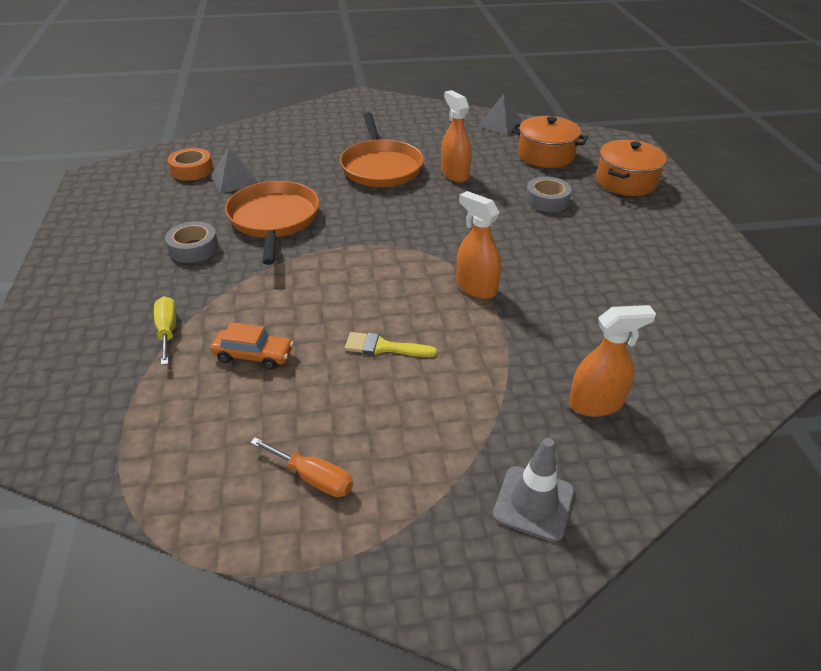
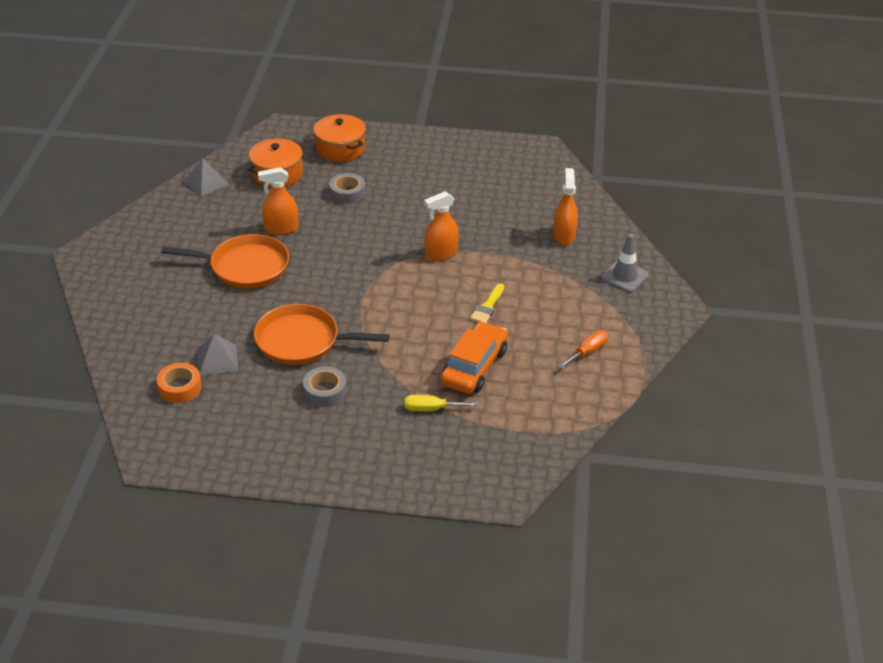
camera: 75 degrees left, 0 degrees up
(253, 355) = (474, 367): orange car -> orange car, size x1.68

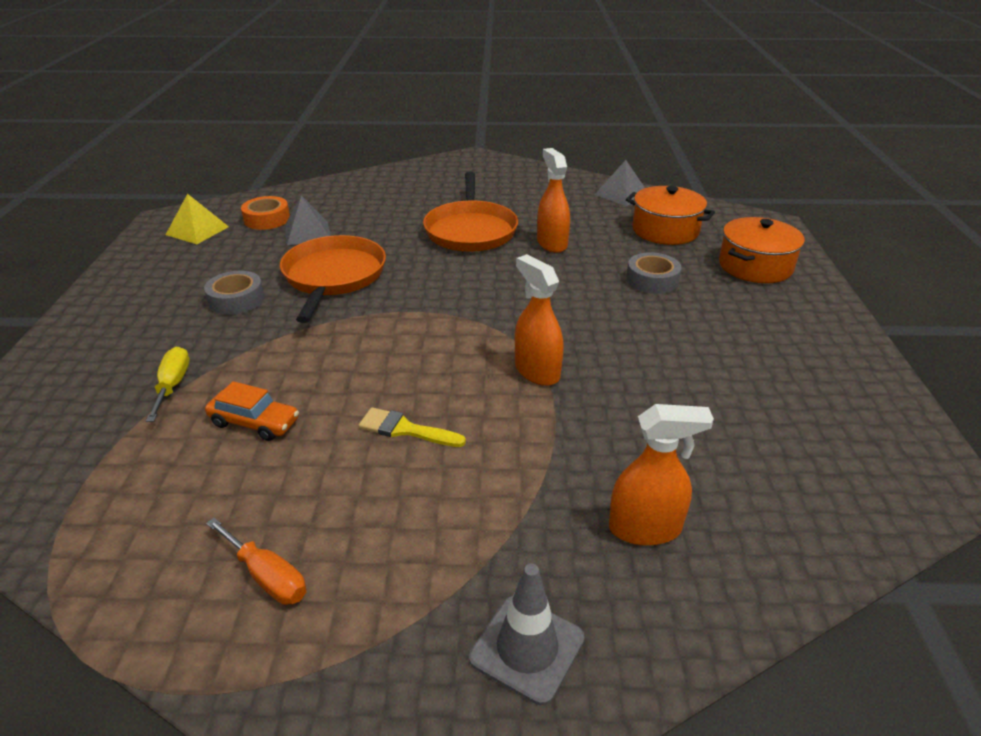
camera: 85 degrees right, 5 degrees down
(188, 432) = (197, 230): none -> yellow pyramid
(474, 367) = (254, 422): orange car -> orange car, size x0.60

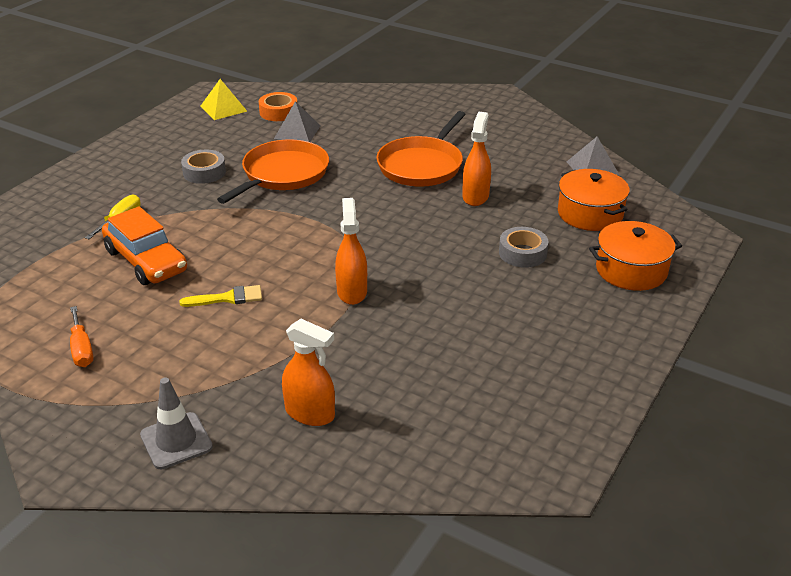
camera: 30 degrees right, 0 degrees up
(254, 422) = (146, 261): orange car -> orange car, size x1.68
(405, 429) = (228, 298): yellow brush -> yellow brush turned 120 degrees clockwise

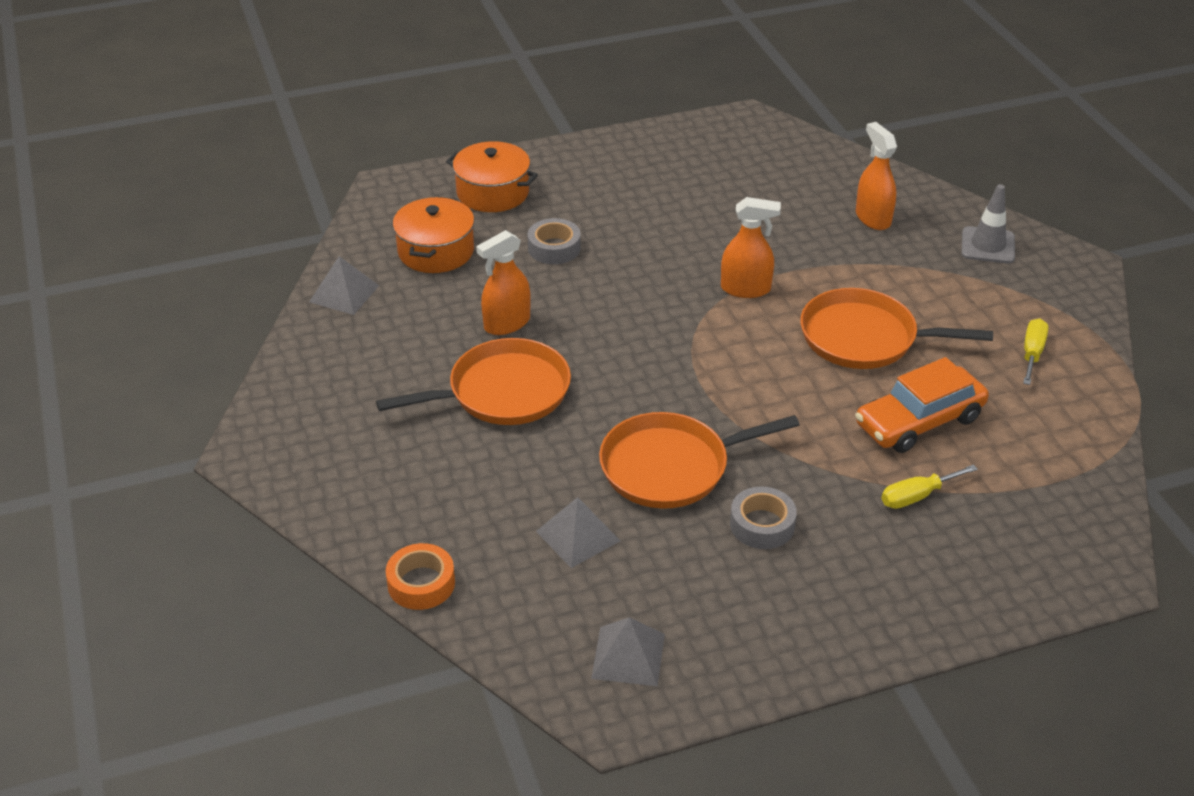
camera: 140 degrees left, 5 degrees up
(82, 349) = (1032, 353): orange screwdriver -> yellow screwdriver
(146, 261) = (919, 421): orange car -> orange car turned 120 degrees counterclockwise
(223, 108) = (628, 656): yellow pyramid -> grey pyramid
(228, 298) = (864, 338): yellow brush -> orange pan
(278, 112) = (560, 596): orange tape -> orange tape (421, 583)
(352, 291) = (745, 289): orange spray bottle -> orange spray bottle turned 120 degrees counterclockwise

